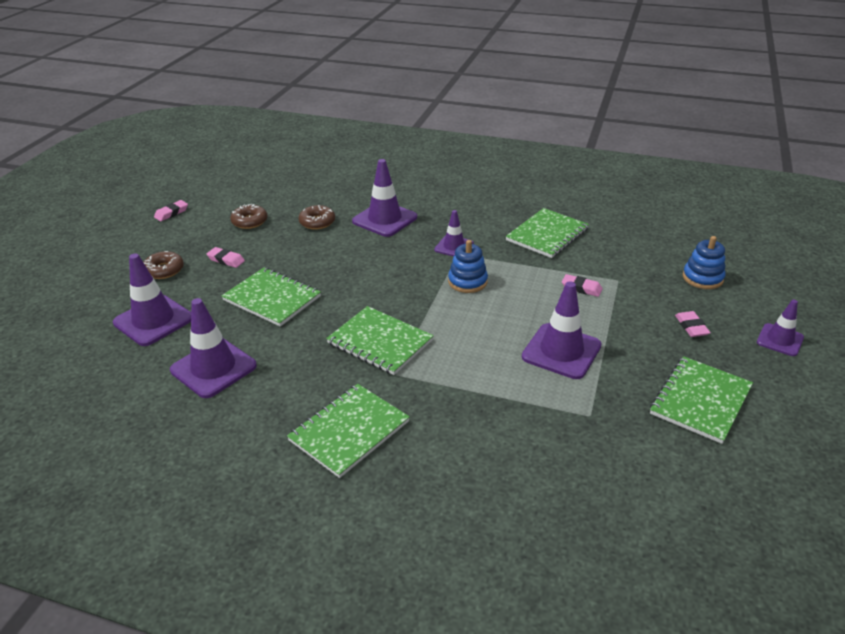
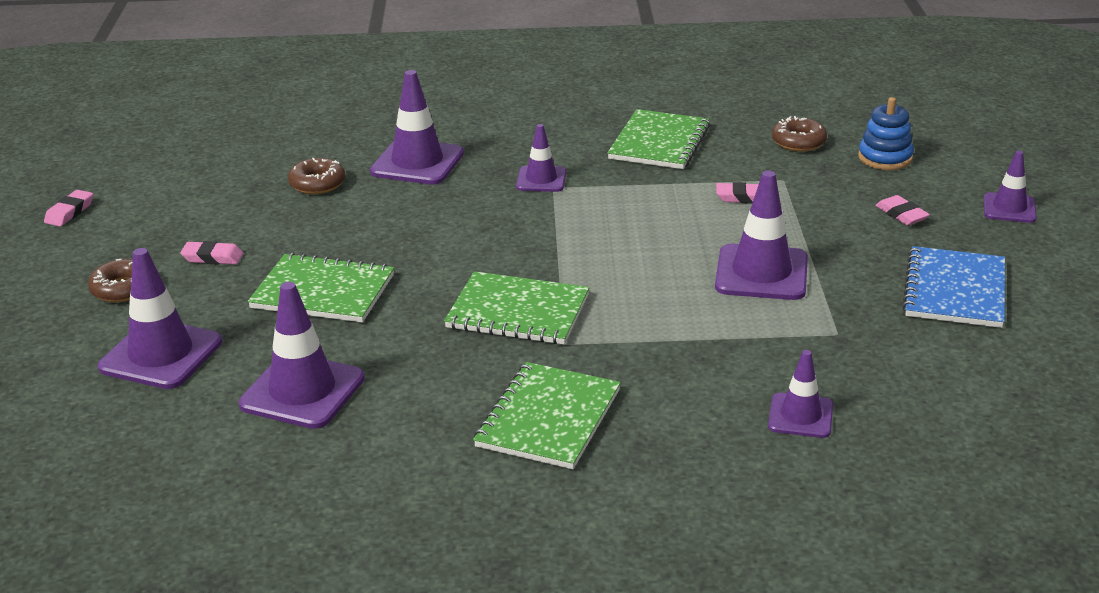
camera: 20 degrees left, 5 degrees down
(249, 221) = (209, 201): brown donut -> brown donut (798, 142)
(467, 281) = (589, 218): blue stacking toy -> none
(524, 479) = (800, 416): none -> purple traffic cone
(700, 400) = (955, 290): green notebook -> blue notebook

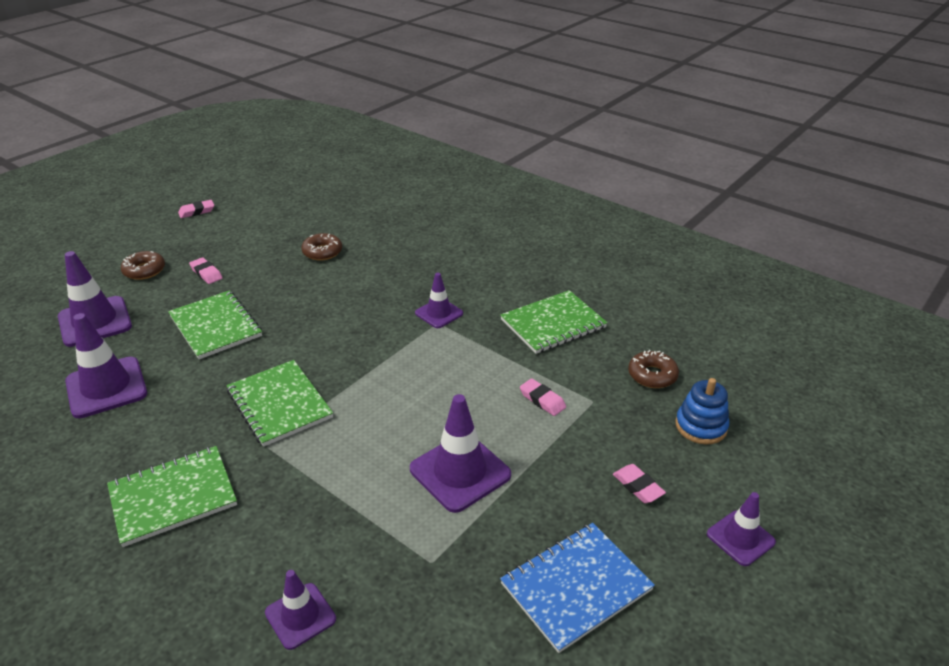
camera: 40 degrees right, 5 degrees up
(417, 163) = (391, 264): purple traffic cone -> none
(901, 214) = (638, 486): pink eraser -> pink eraser turned 45 degrees counterclockwise

